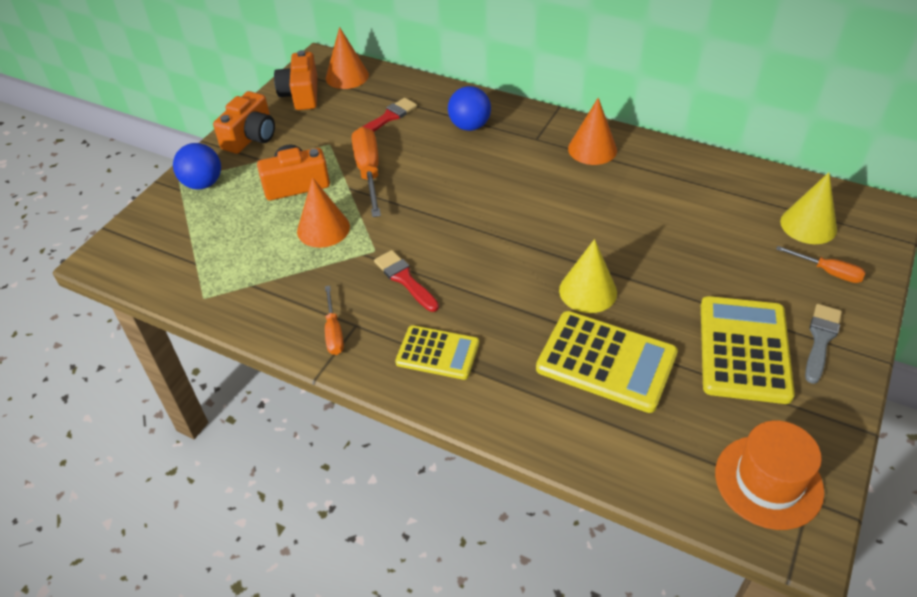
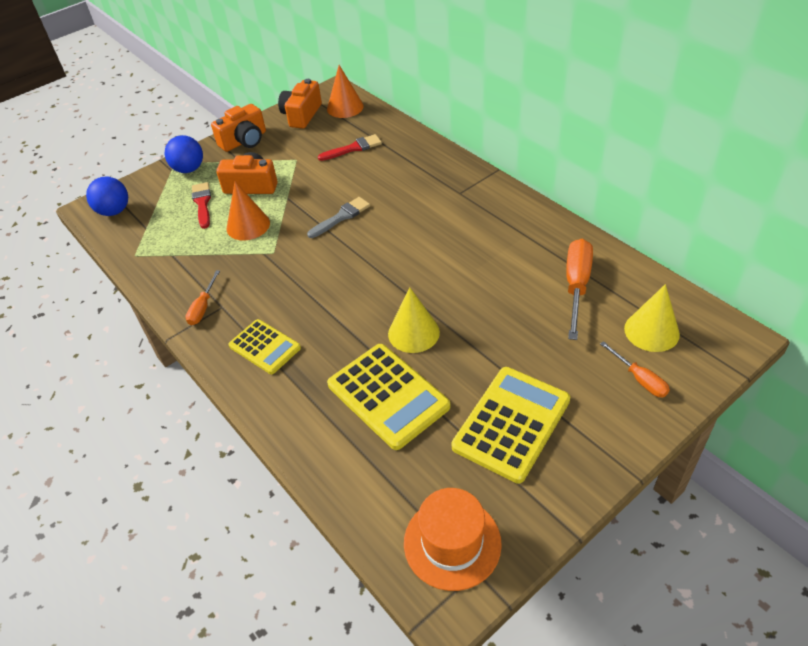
camera: 25 degrees right, 0 degrees up
(368, 172) = (310, 189): orange screwdriver -> orange screwdriver (576, 286)
(405, 279) = (280, 281): red brush -> red brush (202, 203)
(469, 126) = (412, 169): blue ball -> blue ball (114, 211)
(592, 149) = (501, 213): orange cone -> none
(821, 339) = (588, 437): grey brush -> grey brush (341, 217)

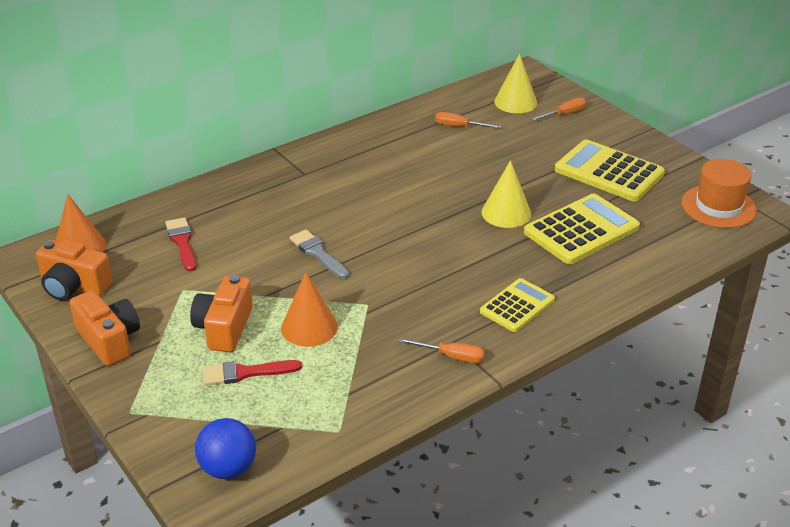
camera: 90 degrees left, 10 degrees down
(189, 169) = (154, 394): blue ball -> none
(576, 286) = (459, 126): orange screwdriver -> orange screwdriver, size x0.57

